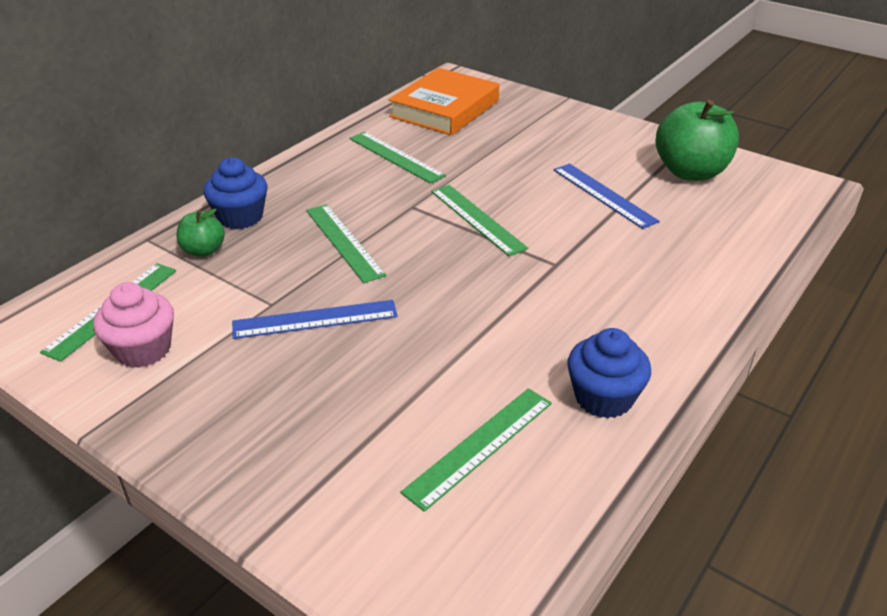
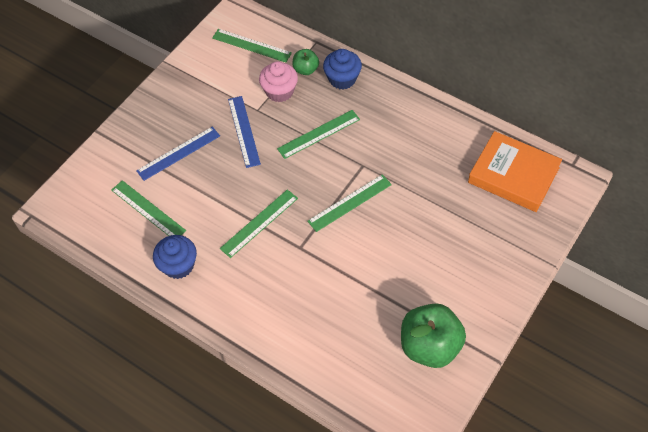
camera: 90 degrees right, 20 degrees up
(143, 349) = (220, 66): pink cupcake -> pink cupcake (279, 91)
(396, 157) = (429, 150): green ruler -> green ruler (259, 223)
(603, 195) = (388, 281): blue ruler -> blue ruler (178, 153)

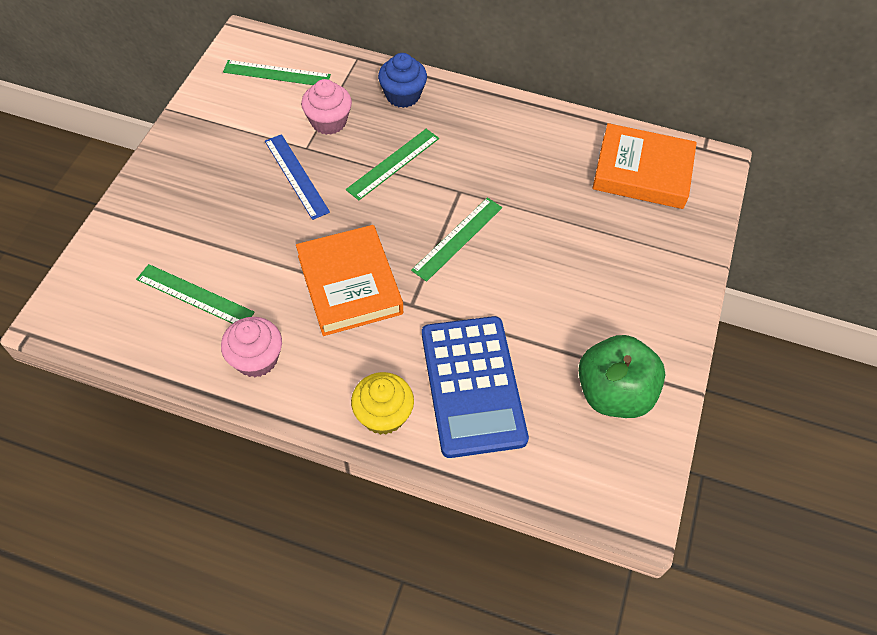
camera: 20 degrees left, 0 degrees up
(178, 153) = (217, 217): blue ruler -> none
(178, 265) = (256, 359): blue cupcake -> pink cupcake
(256, 325) = (383, 415): none -> yellow cupcake
(259, 223) = (350, 284): green ruler -> orange book
(306, 69) = (354, 91): green apple -> none
(326, 318) = (473, 386): none -> blue calculator

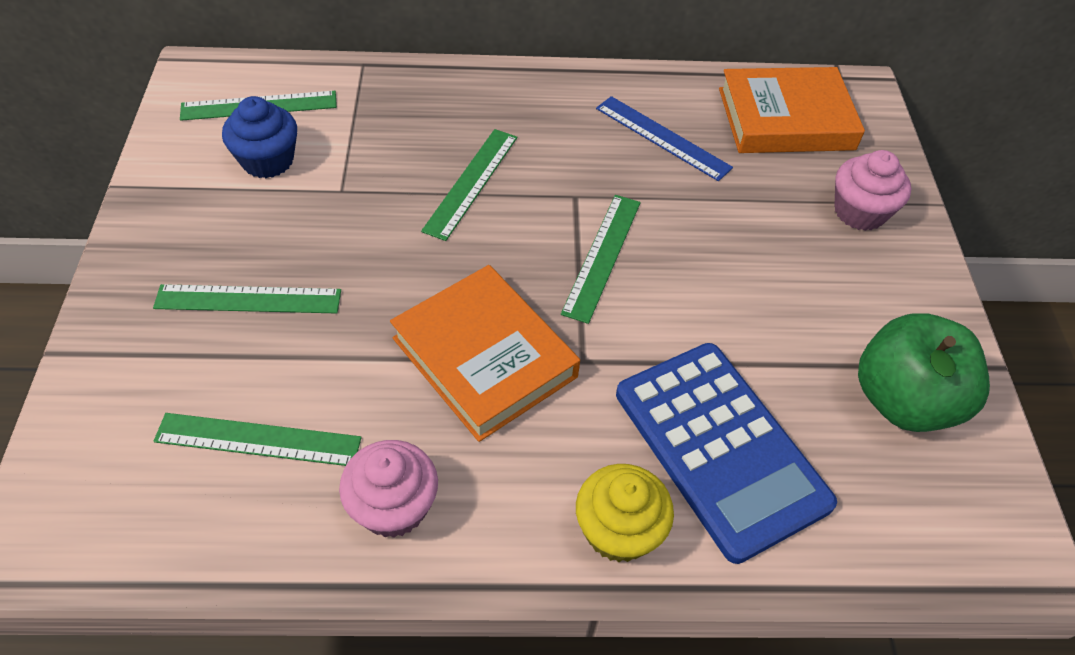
camera: 20 degrees left, 5 degrees down
(221, 206) = (248, 299): none -> green ruler
(296, 176) = (343, 230): blue ruler -> blue ruler (662, 138)
(328, 122) = (358, 150): pink cupcake -> pink cupcake (859, 212)
(403, 95) = (444, 96): blue cupcake -> blue cupcake (268, 160)

